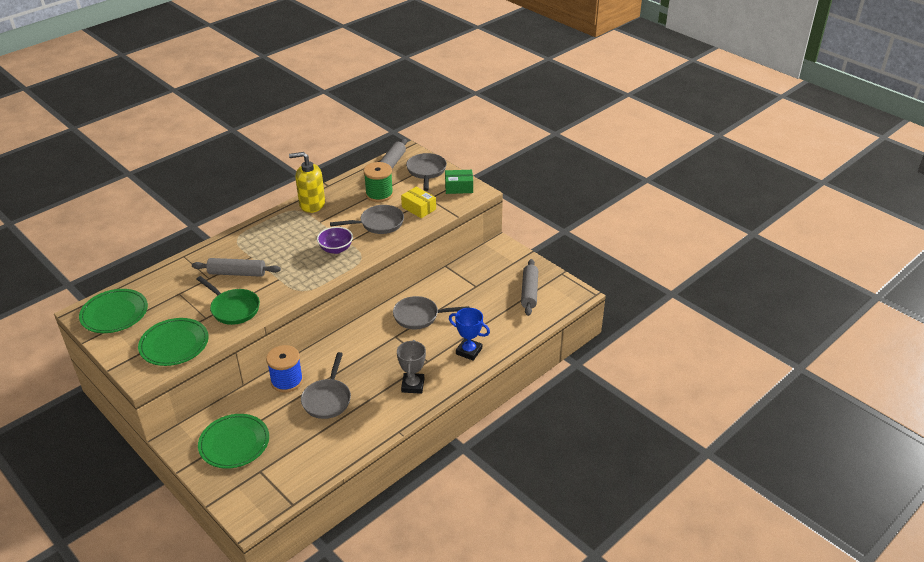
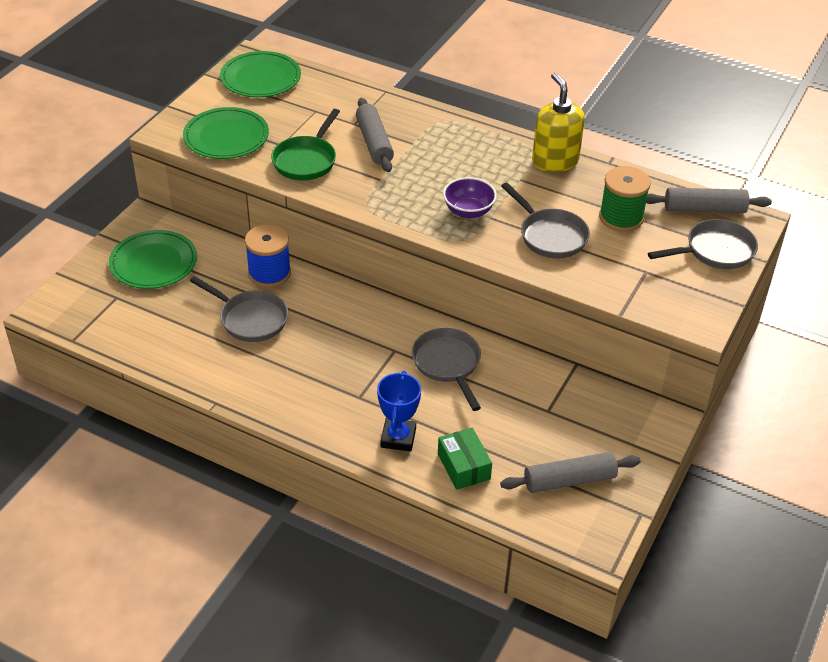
camera: 70 degrees right, 5 degrees up
(327, 399) = (250, 319): grey pan -> grey pan turned 135 degrees counterclockwise
(412, 385) = (305, 394): grey trophy -> none
(418, 208) = (614, 267): yellow box -> none
(459, 187) = (698, 297): green box -> green box (464, 466)

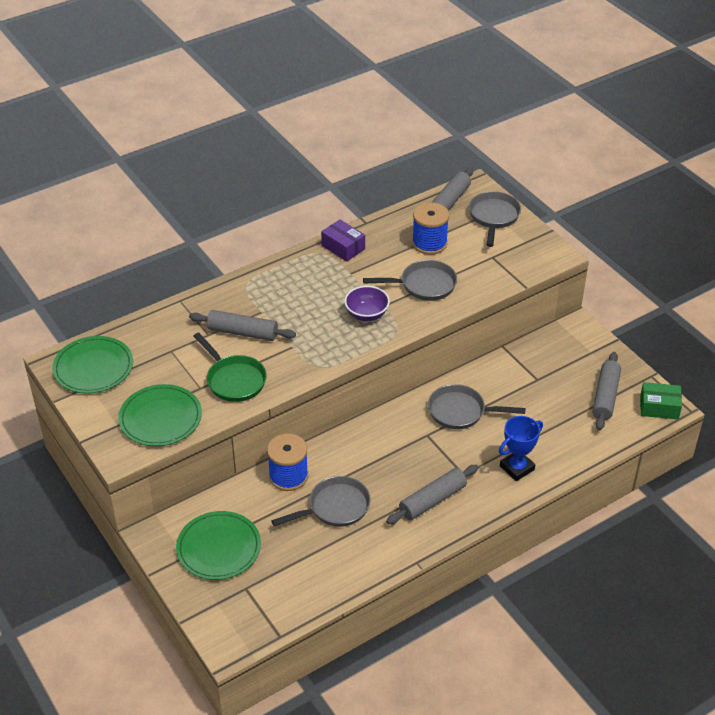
camera: 60 degrees left, 0 degrees up
(306, 386) = (432, 500): none -> grey rolling pin
(398, 438) = (517, 468): blue trophy -> blue trophy turned 75 degrees counterclockwise
(464, 466) = (564, 444): green box -> green box (659, 407)
(555, 161) = (343, 247): yellow soap dispenser -> purple box
(621, 217) = (429, 243): green spool -> blue spool

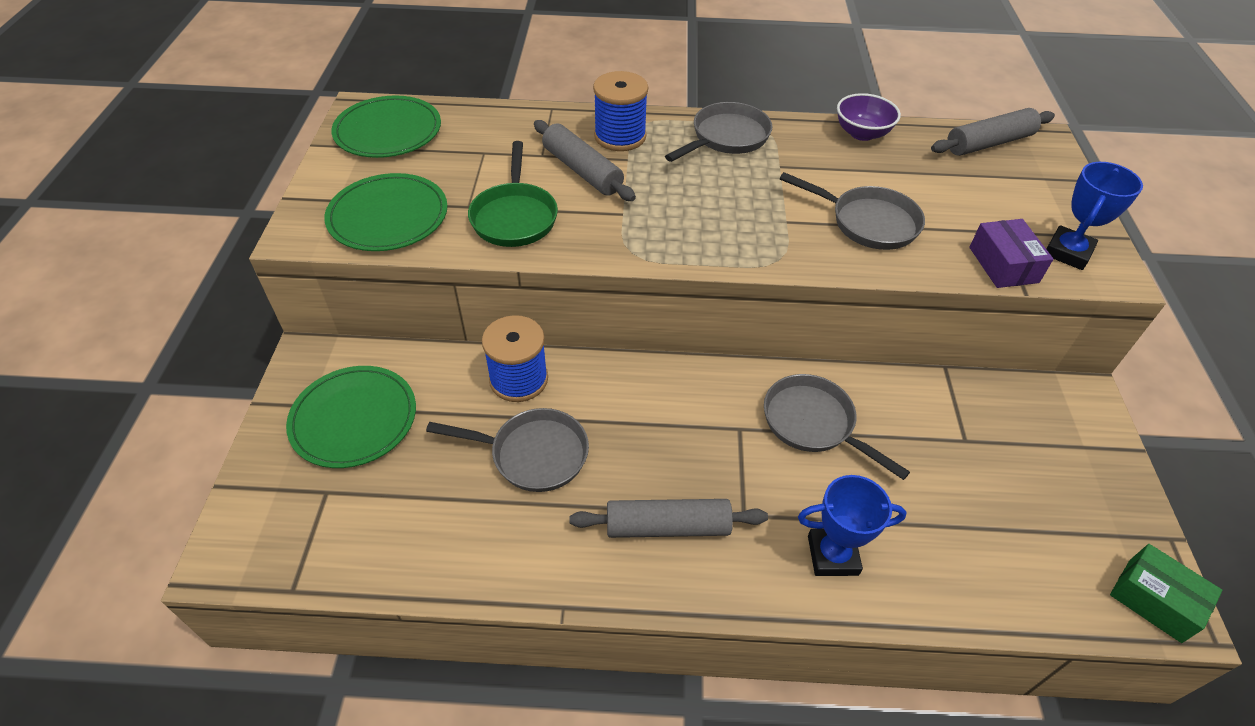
camera: 35 degrees right, 5 degrees up
(343, 247) = (798, 135): purple box -> purple box (1003, 265)
(366, 314) = (755, 221): purple bowl -> purple bowl (862, 133)
(429, 243) = (920, 177): blue spool -> blue spool (620, 136)
(493, 217) = (1043, 185): grey pan -> grey pan (726, 137)
(530, 253) = (1068, 252): none -> blue trophy
(605, 396) = (1063, 527): grey rolling pin -> none

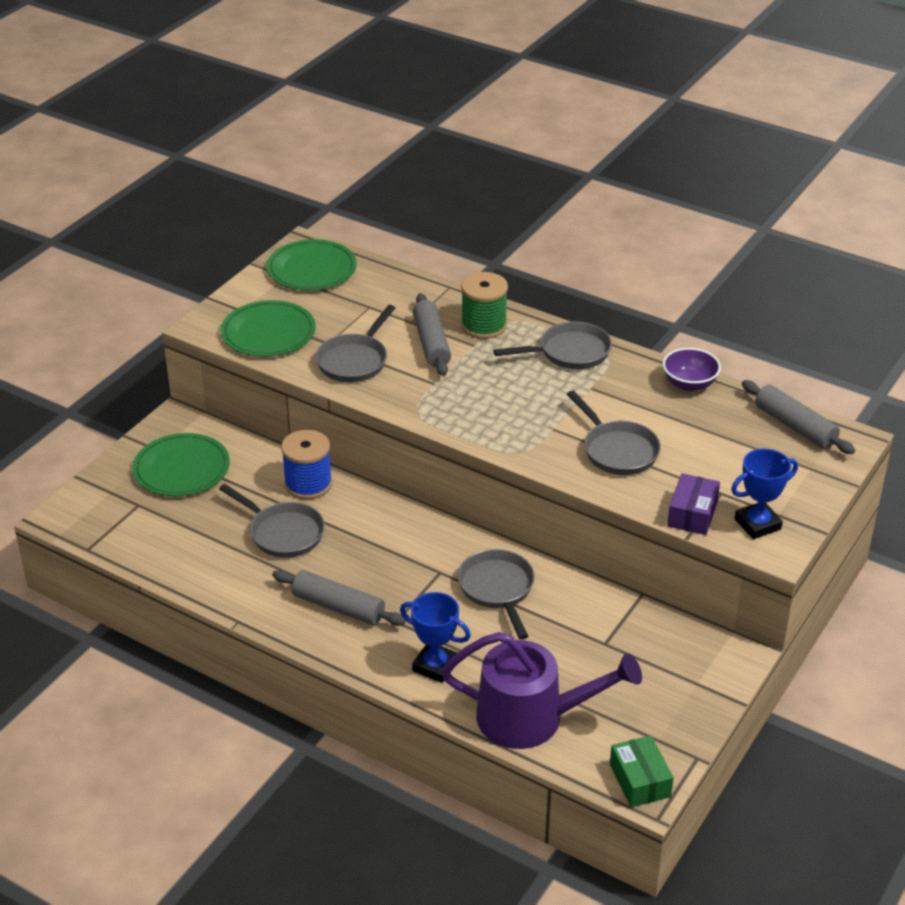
camera: 30 degrees right, 10 degrees down
(514, 217) = (354, 361): green pan -> grey pan
(620, 136) = (484, 326): blue spool -> green spool
(984, 574) = (531, 717): none -> purple watering can
(988, 143) = (795, 426): grey rolling pin -> grey rolling pin turned 45 degrees clockwise

